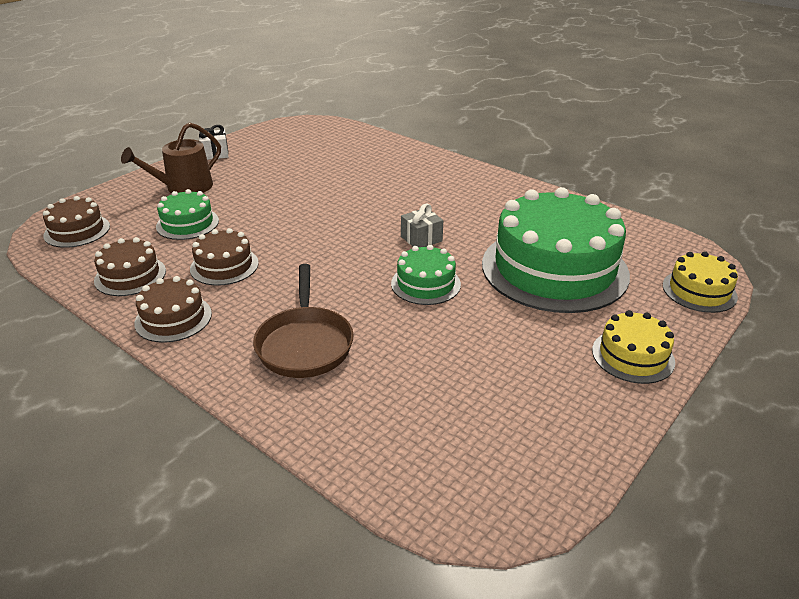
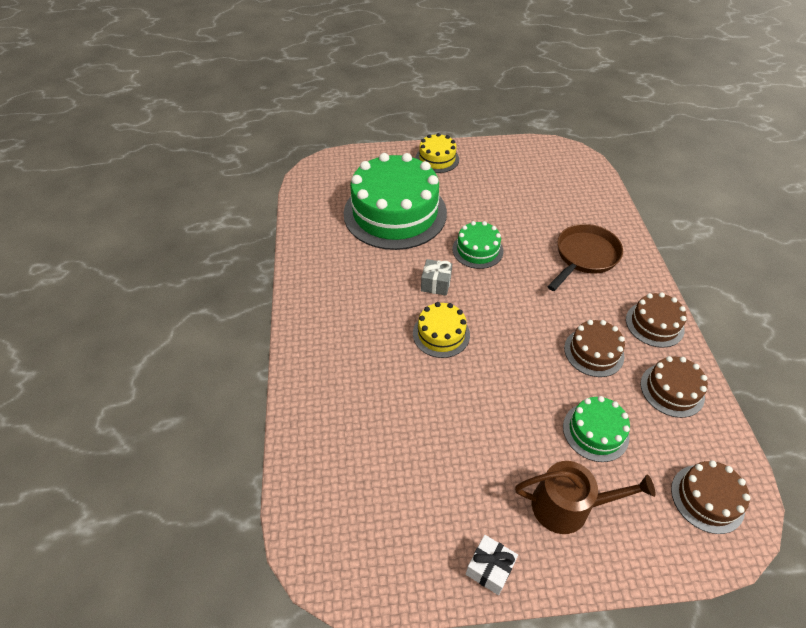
camera: 135 degrees left, 15 degrees up
(699, 291) = (352, 160): yellow cake -> yellow cake (441, 334)

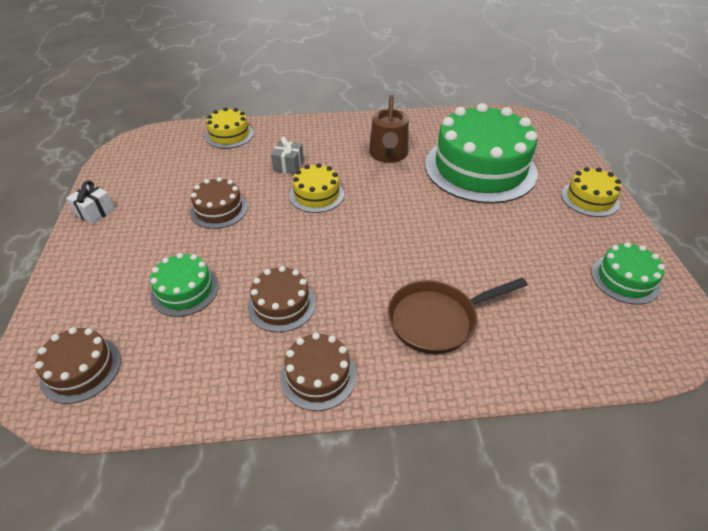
camera: 90 degrees right, 5 degrees down
(315, 435) = (229, 135): none -> yellow cake
(436, 284) = (380, 193): grey gift -> grey gift (288, 166)
(477, 250) = (434, 224): green cake -> green cake (625, 279)
(568, 506) = (121, 260): brown watering can -> brown watering can (388, 154)
(584, 256) = (437, 320): brown pan -> brown pan turned 120 degrees clockwise
(672, 390) = (216, 370): brown cake -> brown cake (219, 209)

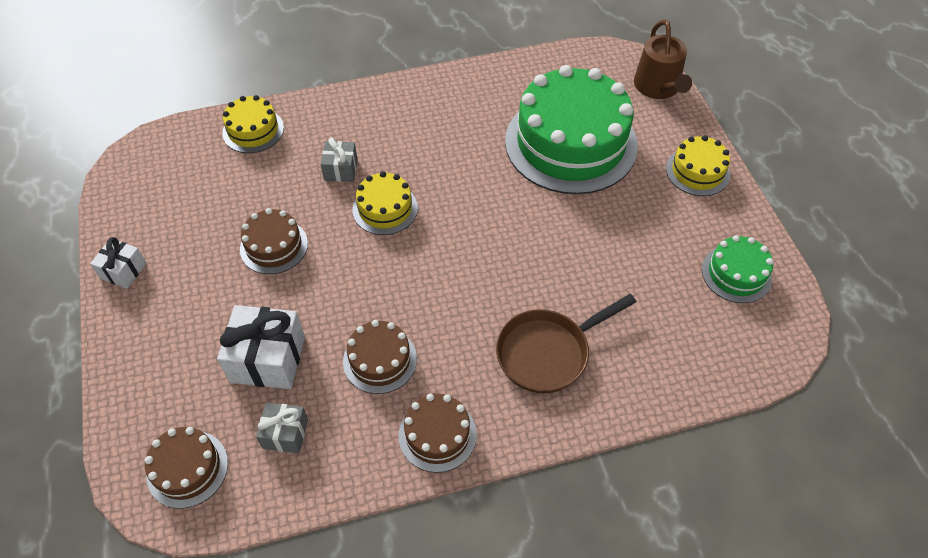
camera: 10 degrees left, 10 degrees up
(178, 353) = (285, 434): none -> grey gift
(185, 290) = (268, 359): green cake -> white gift
(388, 154) = (459, 136): brown watering can -> brown watering can (658, 87)

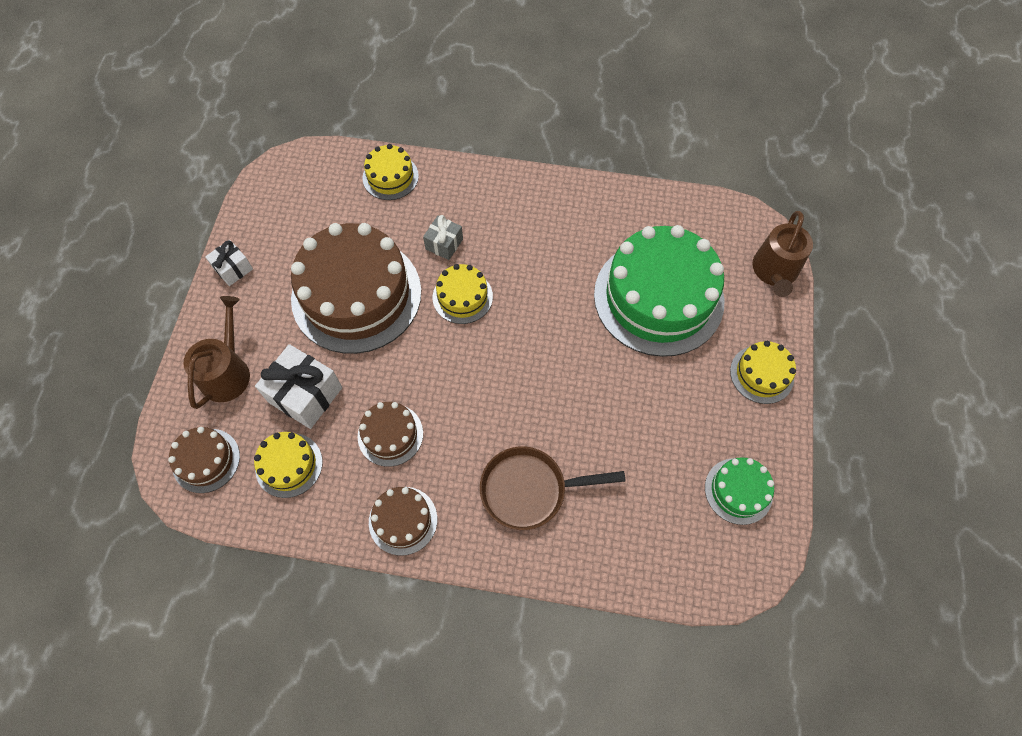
camera: 25 degrees right, 10 degrees up
(167, 371) = (227, 371): none -> brown watering can
(274, 246) = (356, 295): brown cake -> brown cake, size x2.15
(285, 434) = (289, 465): grey gift -> yellow cake

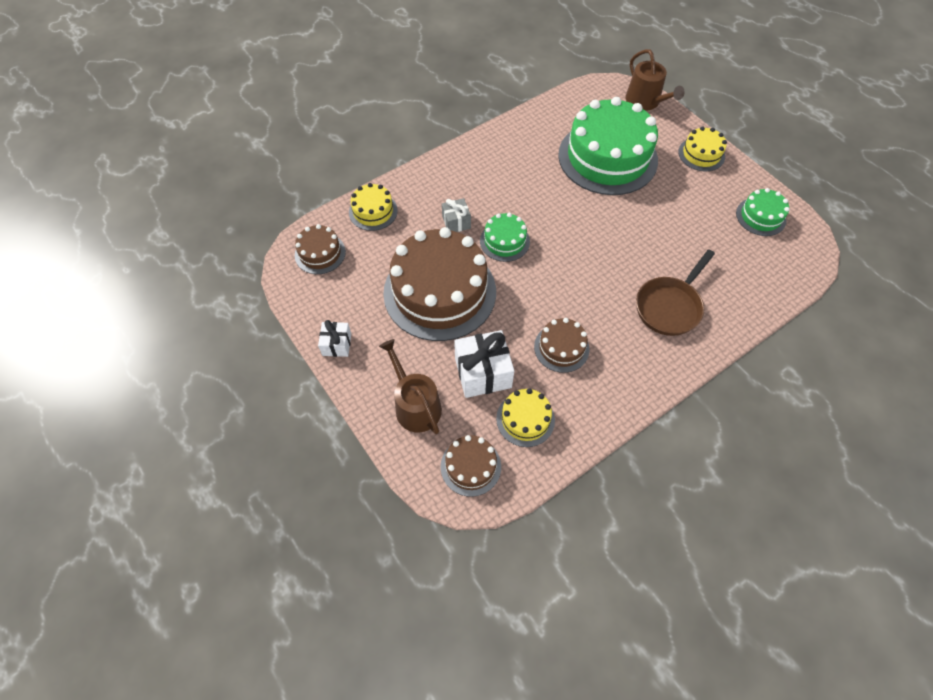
camera: 45 degrees left, 5 degrees down
(403, 520) = (628, 384): brown cake -> brown cake (320, 253)
(462, 297) = (504, 241): yellow cake -> green cake

